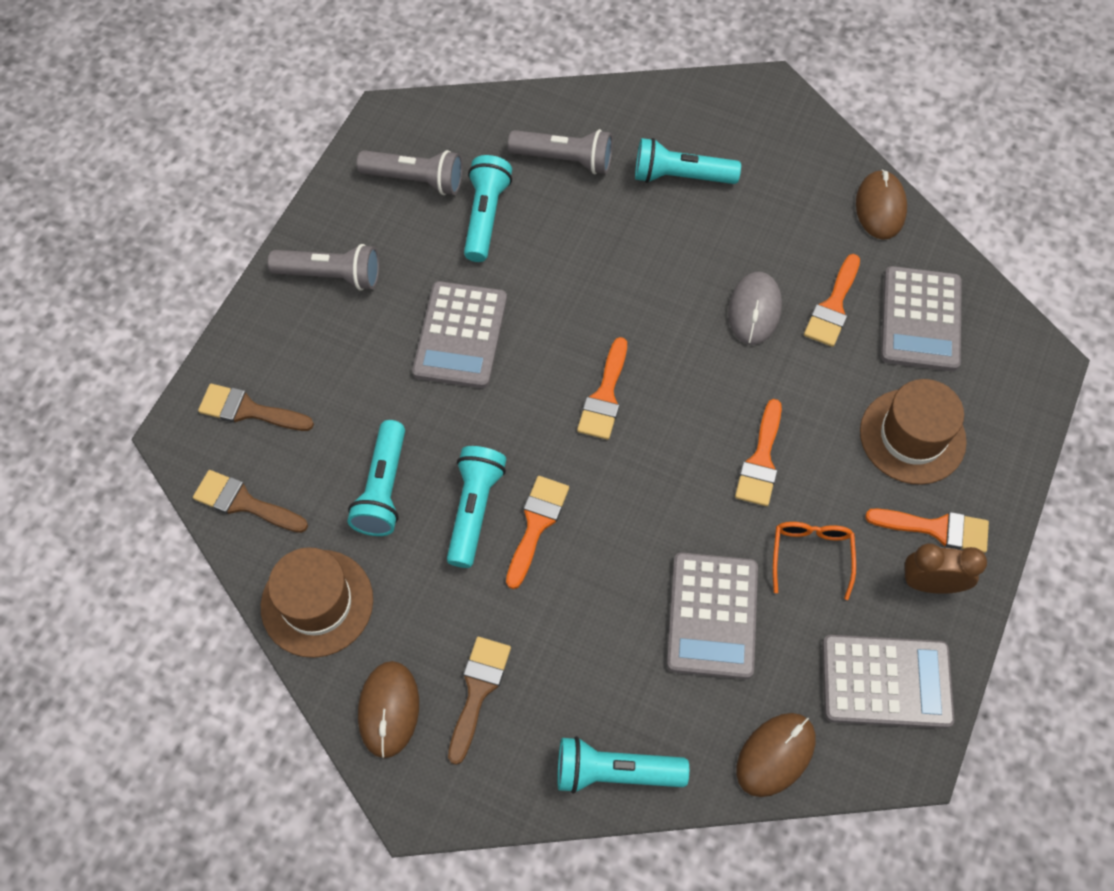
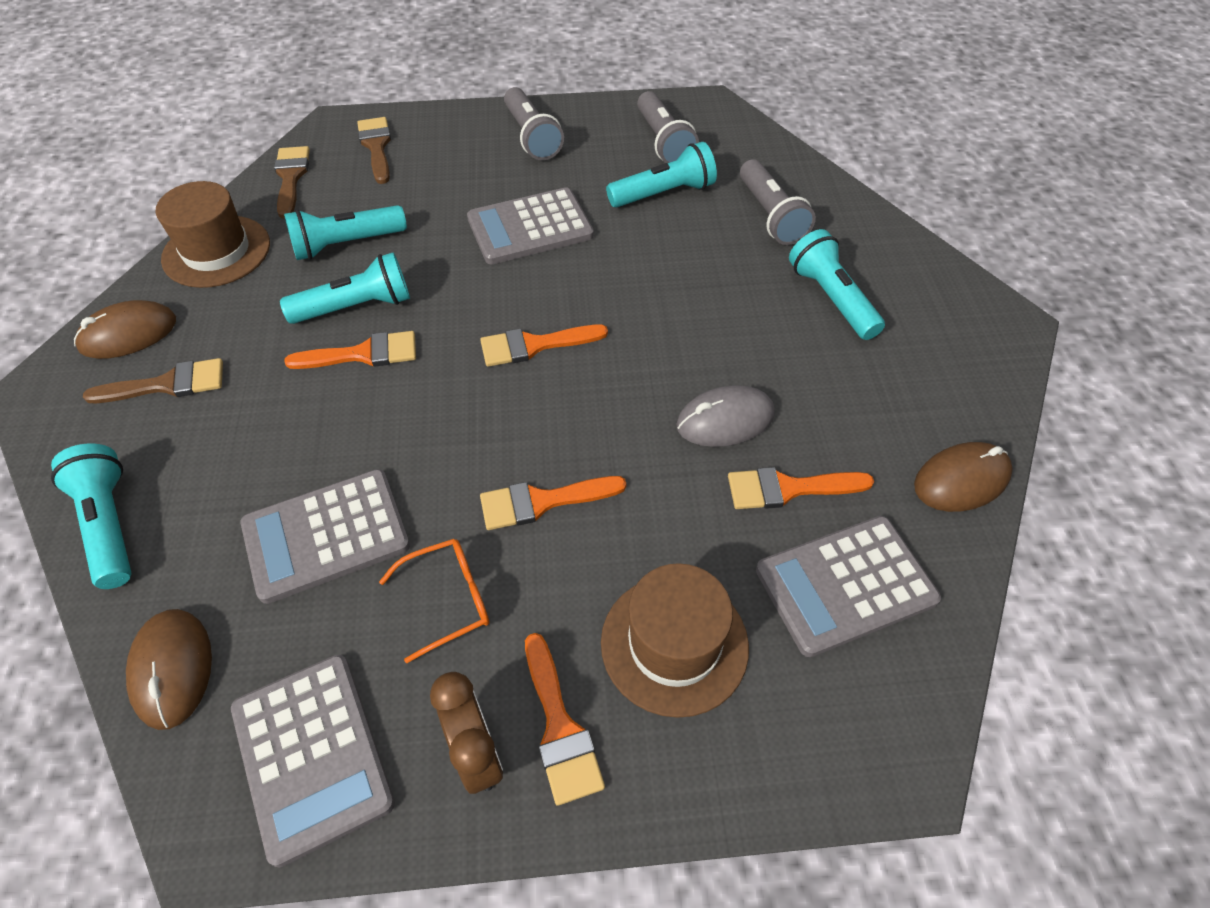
camera: 60 degrees right, 10 degrees down
(775, 755) = (172, 669): brown mouse -> brown mouse turned 60 degrees clockwise

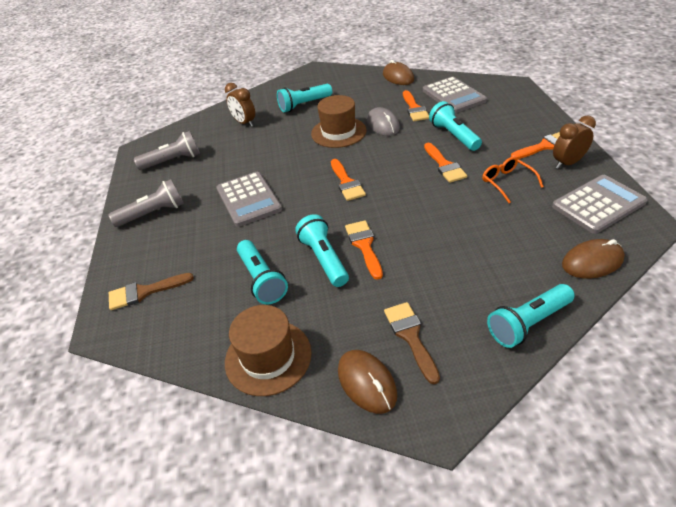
camera: 90 degrees left, 10 degrees down
(291, 177) = (175, 336): brown brush -> none
(326, 535) = (492, 228): grey calculator -> none
(664, 193) = (222, 156): turquoise flashlight -> turquoise flashlight (453, 136)
(674, 644) = (496, 126): brown hat -> brown hat (338, 132)
(771, 216) = (244, 123): grey flashlight -> brown clock

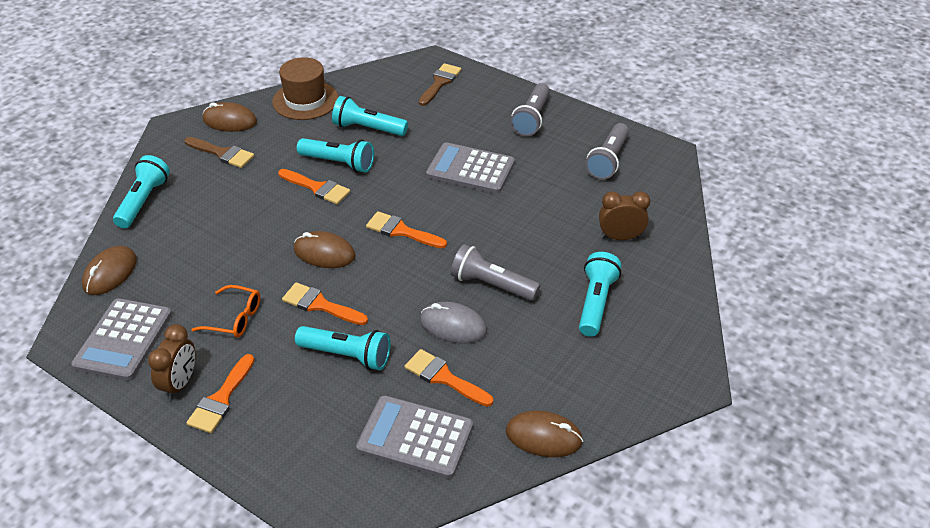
camera: 130 degrees right, 0 degrees up
(338, 132) = (491, 285): brown hat -> grey flashlight
(410, 194) = (324, 253): none -> brown mouse

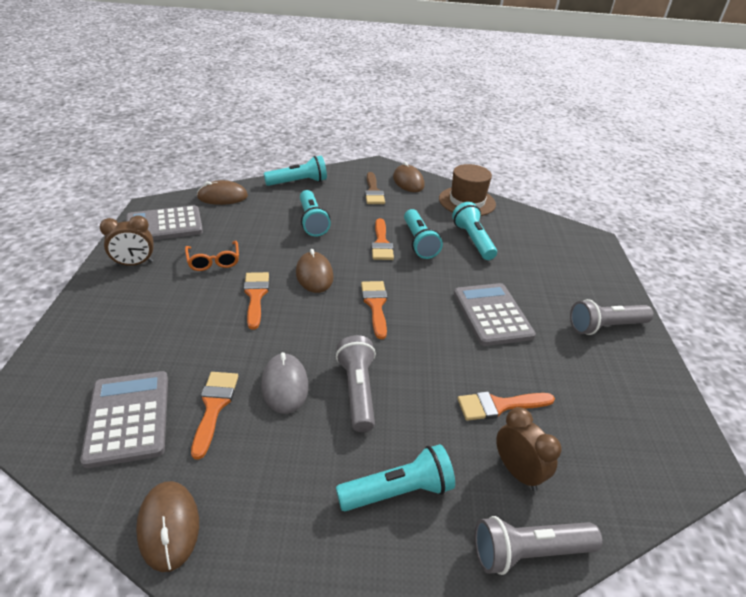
camera: 55 degrees right, 5 degrees down
(221, 399) = (127, 288): orange brush -> orange brush (499, 405)
(347, 355) = (208, 333): turquoise flashlight -> turquoise flashlight (312, 221)
(440, 83) = (573, 254): brown brush -> none
(608, 160) = (620, 410): grey flashlight -> grey flashlight (528, 552)

